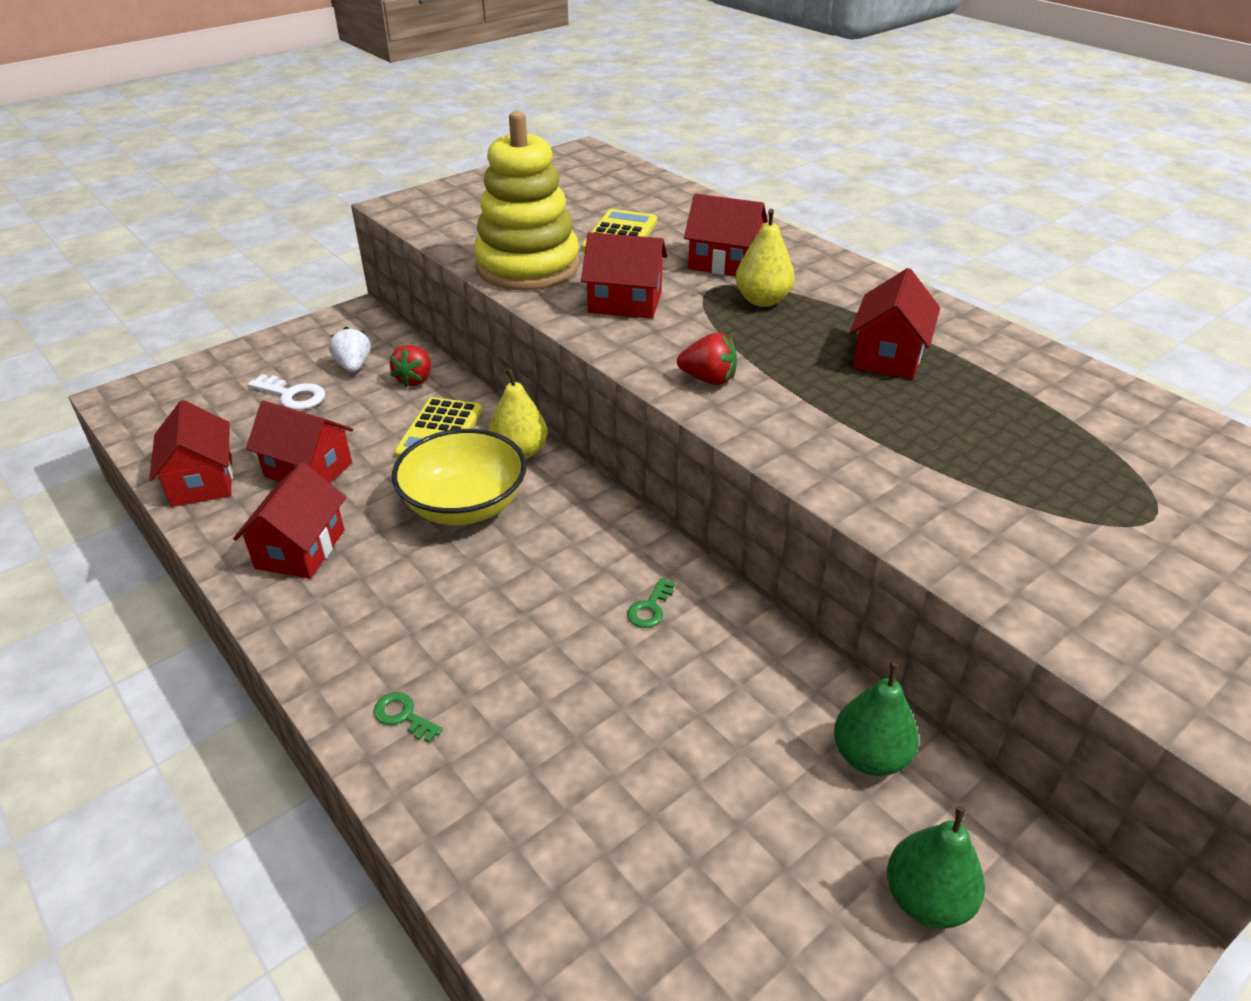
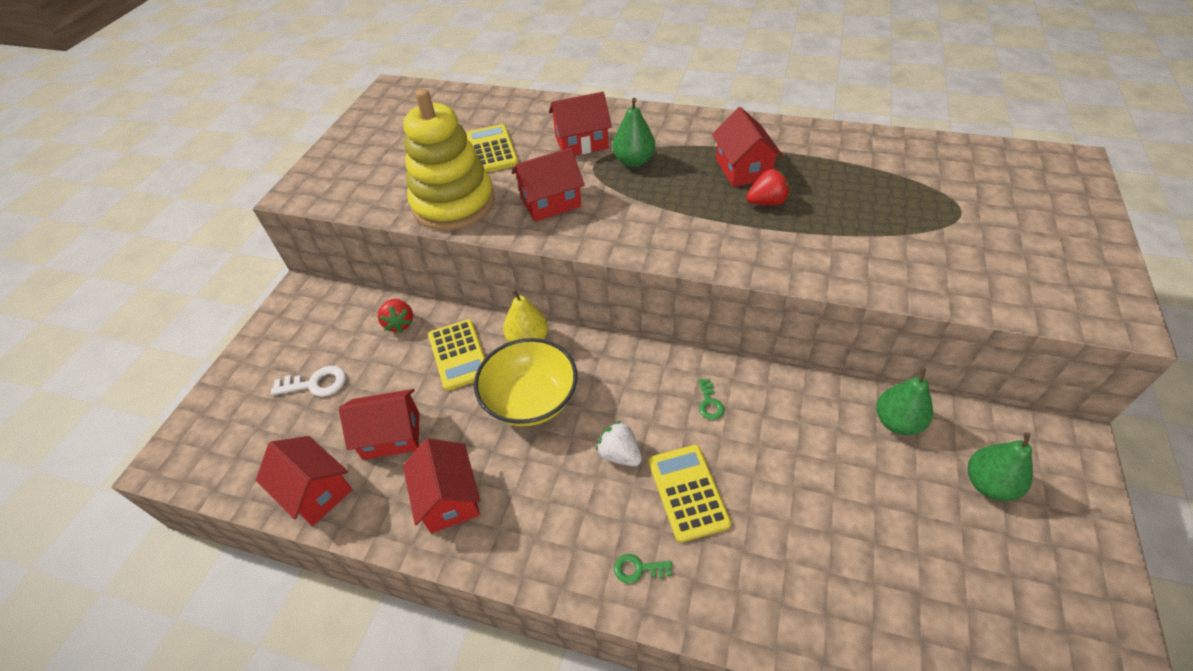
camera: 30 degrees left, 10 degrees up
(353, 366) = (341, 336): white strawberry -> white strawberry (619, 454)
(531, 678) = (688, 492): none -> yellow calculator
(708, 379) = (661, 236): red strawberry -> red strawberry (767, 202)
(762, 300) = (634, 161): yellow pear -> green pear

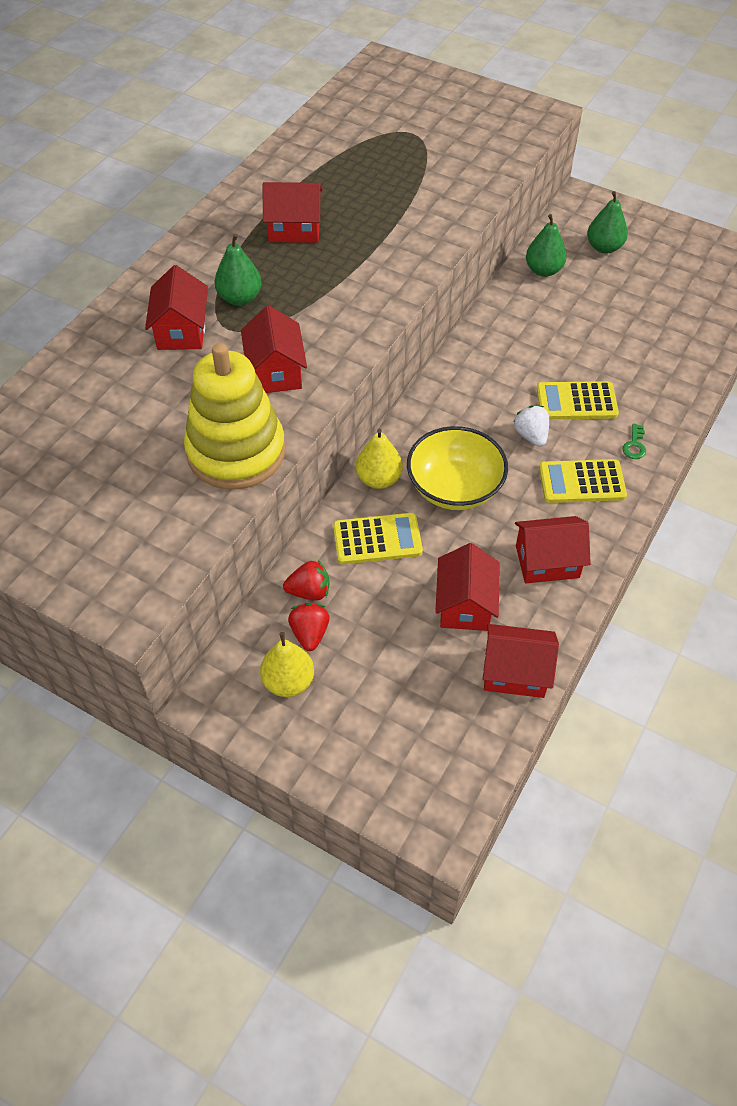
camera: 80 degrees left, 5 degrees up
(313, 332) = (288, 681): none -> yellow pear
(315, 491) = (515, 672): red house -> red house turned 45 degrees clockwise
(316, 384) = (373, 676): white key -> none
(491, 150) = (148, 408): yellow calculator -> yellow calculator (582, 482)
(619, 454) = (531, 435): white strawberry -> white strawberry turned 105 degrees clockwise
(709, 403) = (495, 367): green key -> none
(767, 202) = (350, 228): red strawberry -> red strawberry (310, 633)

